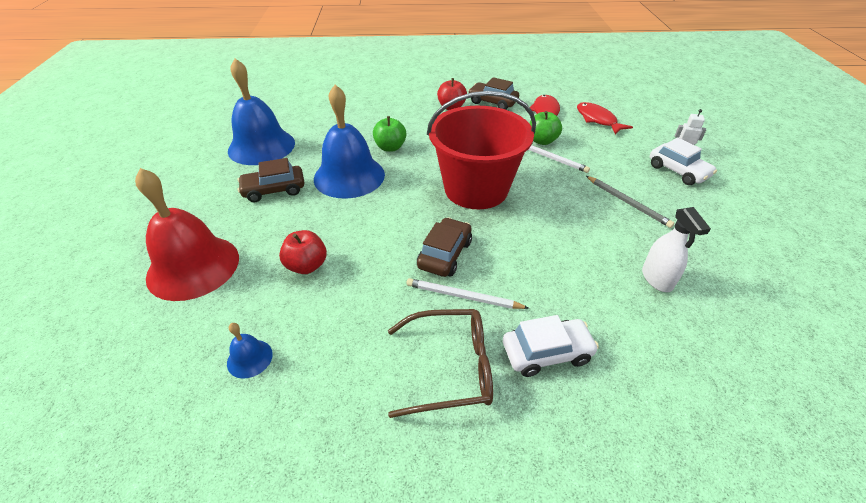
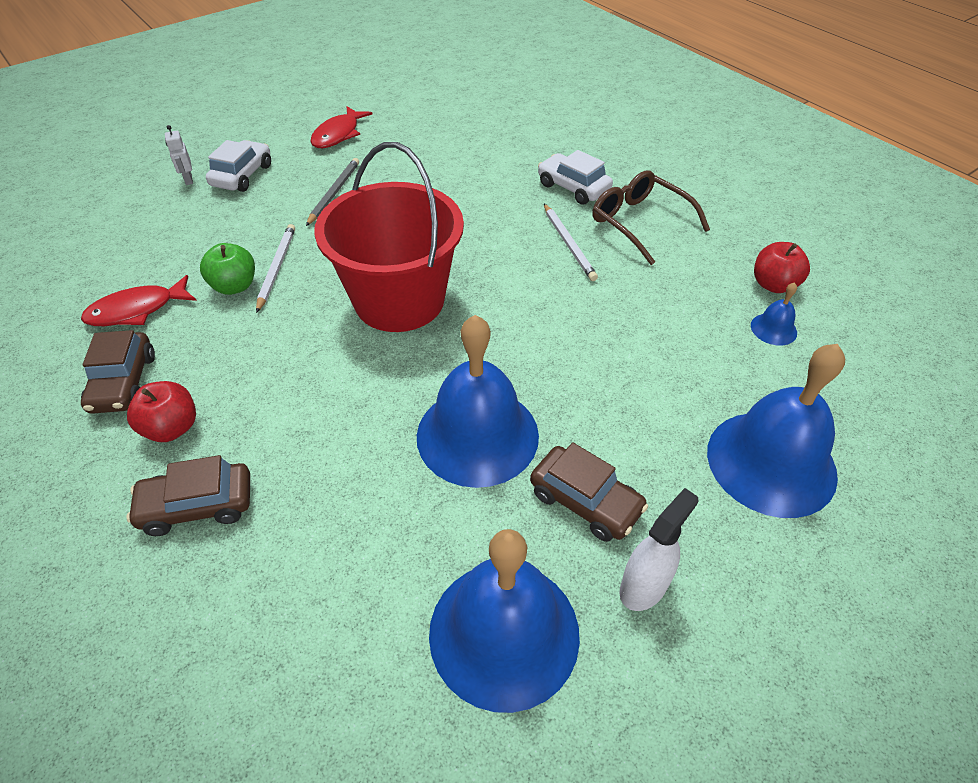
camera: 125 degrees left, 5 degrees up
(193, 266) = (771, 462): red bell -> blue bell
(307, 266) = (655, 364): red apple -> red apple (773, 285)
(390, 147) = (365, 434): green apple -> none
(445, 254) = (531, 276): brown car -> brown car (197, 506)
(597, 120) = (136, 256): red fish -> red fish (338, 135)
(657, 279) = (438, 159): white spray bottle -> white spray bottle (644, 586)

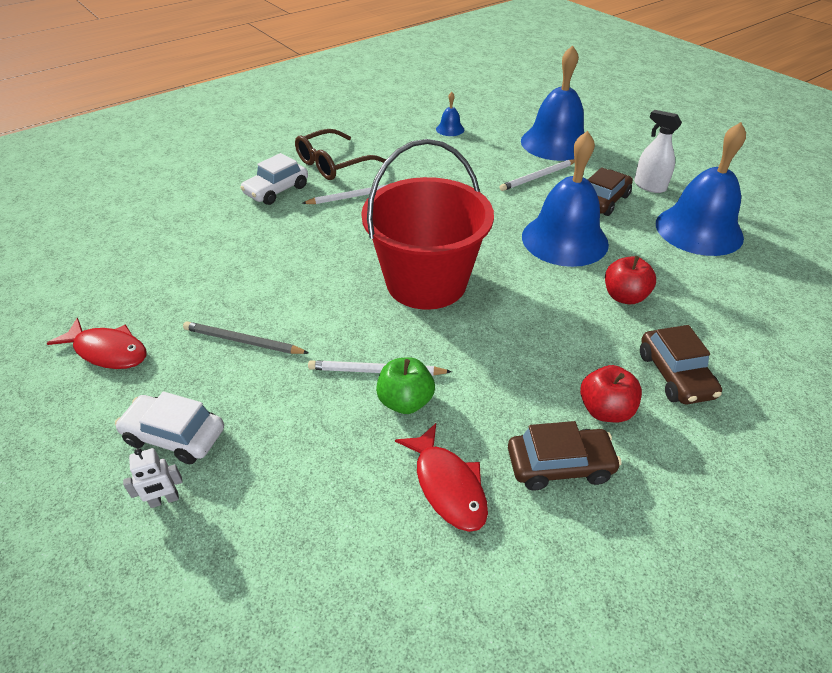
camera: 90 degrees left, 5 degrees down
(646, 424) = (538, 177): none -> white pencil
(773, 285) = (408, 124): red apple -> red apple (624, 296)

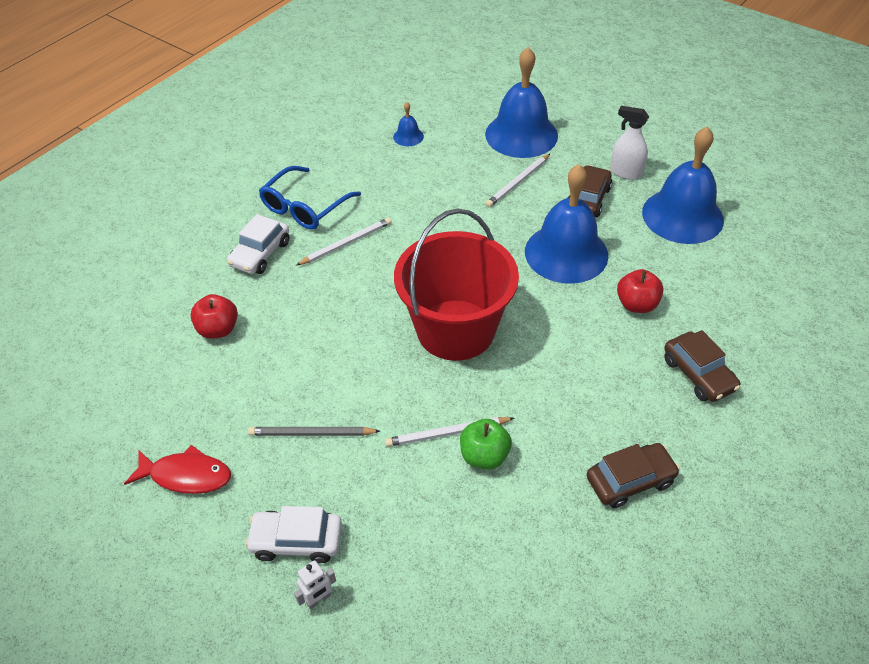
camera: 15 degrees left, 5 degrees up
(334, 164) = (305, 207): brown glasses -> blue glasses
(448, 485) = (548, 522): red fish -> none
(605, 410) = (651, 422): red apple -> red apple (218, 329)

